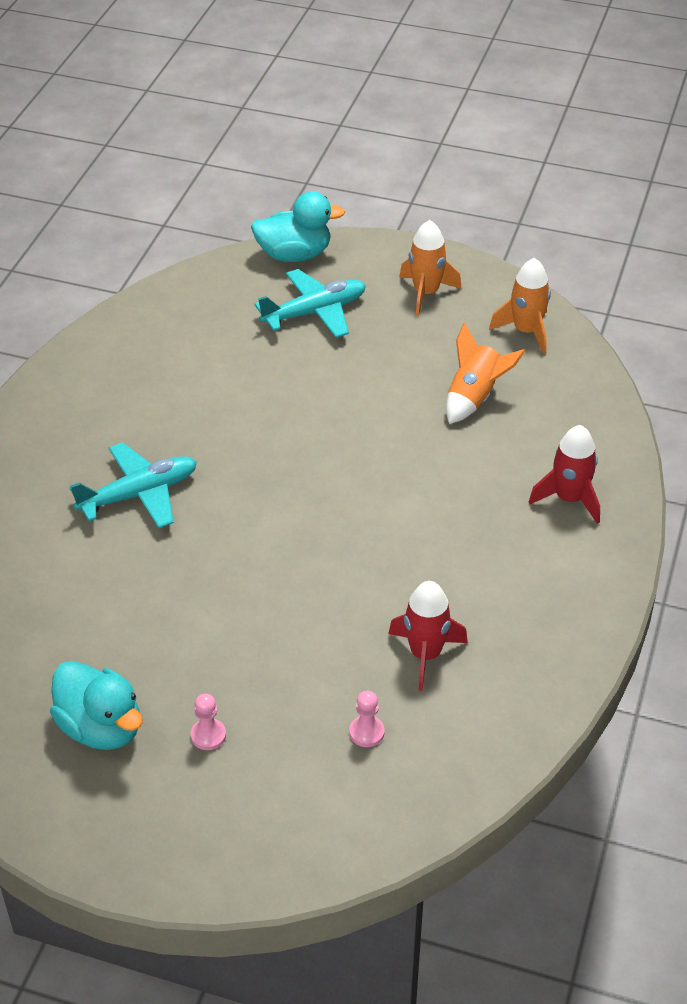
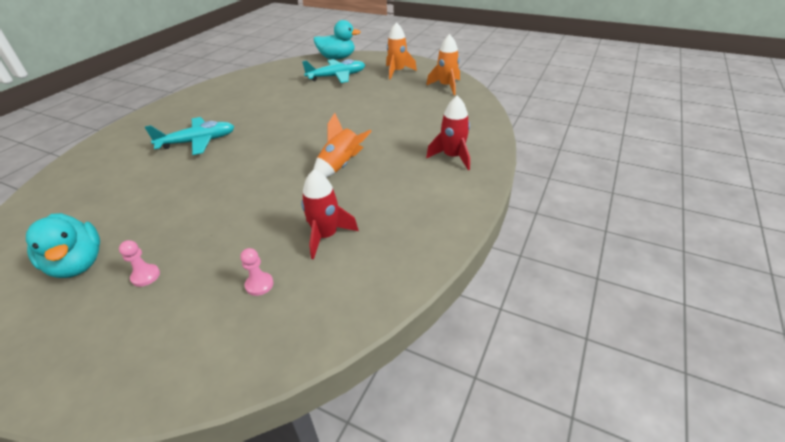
camera: 10 degrees right, 5 degrees down
(475, 397) = (409, 110): orange rocket -> orange rocket (341, 166)

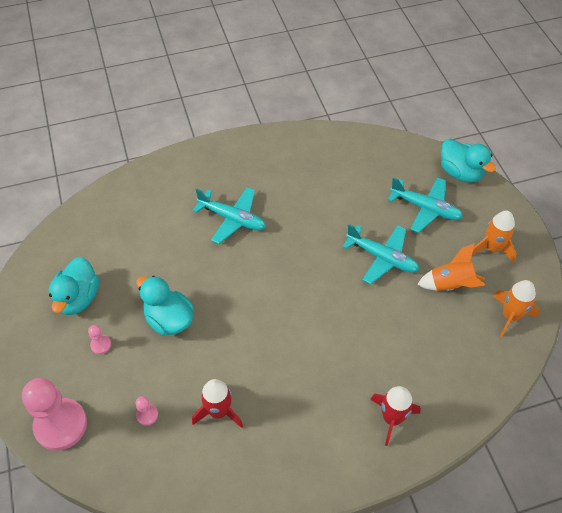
camera: 45 degrees right, 15 degrees up
(161, 365) = (61, 425): none -> pink pawn
(206, 218) = (169, 319): none -> turquoise duck
(339, 104) = (382, 257): none -> turquoise plane
(341, 166) = (299, 346): orange rocket -> orange rocket (450, 285)

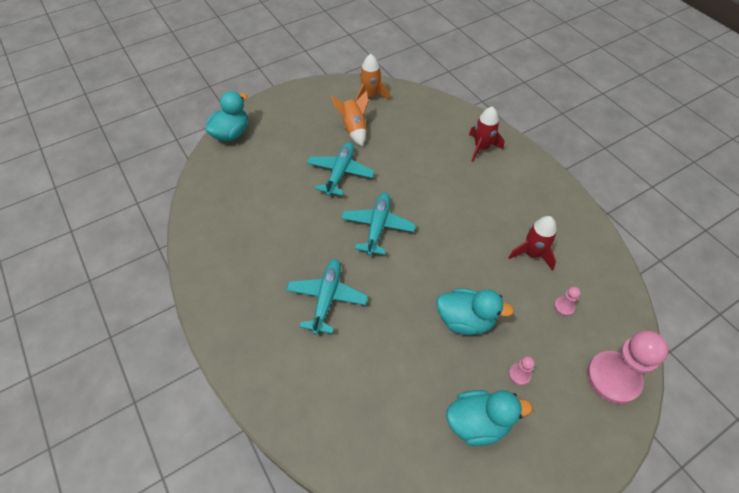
camera: 105 degrees left, 0 degrees up
(169, 319) = (465, 320): turquoise duck -> turquoise duck turned 105 degrees counterclockwise
(425, 208) = (278, 151): turquoise plane -> turquoise plane (377, 227)
(492, 248) = (311, 109): orange rocket -> none

